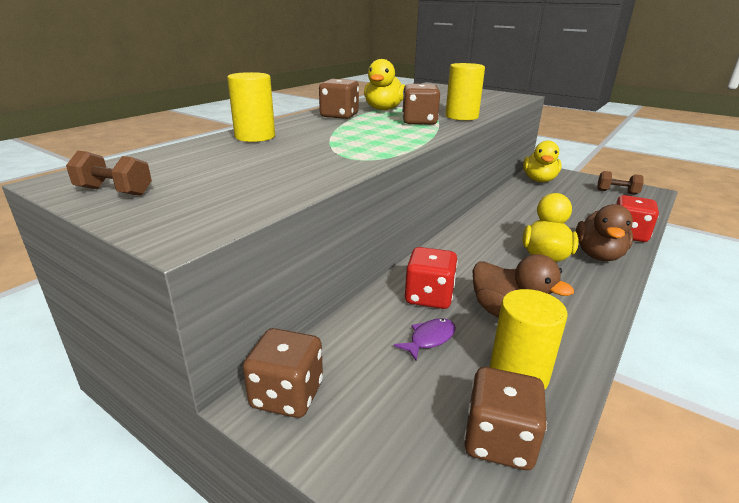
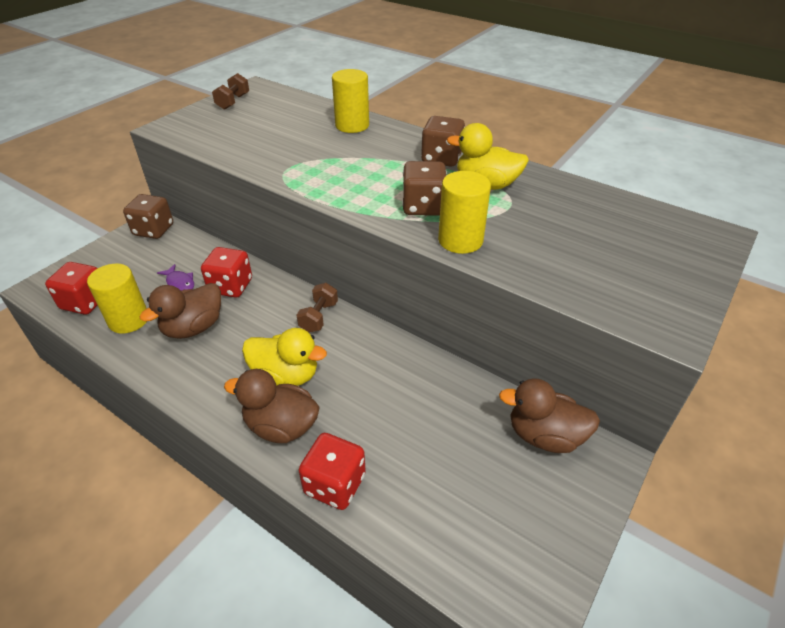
camera: 90 degrees right, 15 degrees up
(499, 440) = (85, 302): brown dice -> red dice
(539, 180) = (544, 436): yellow duck -> brown duck
(617, 192) = (510, 544): brown dumbbell -> brown dumbbell (318, 317)

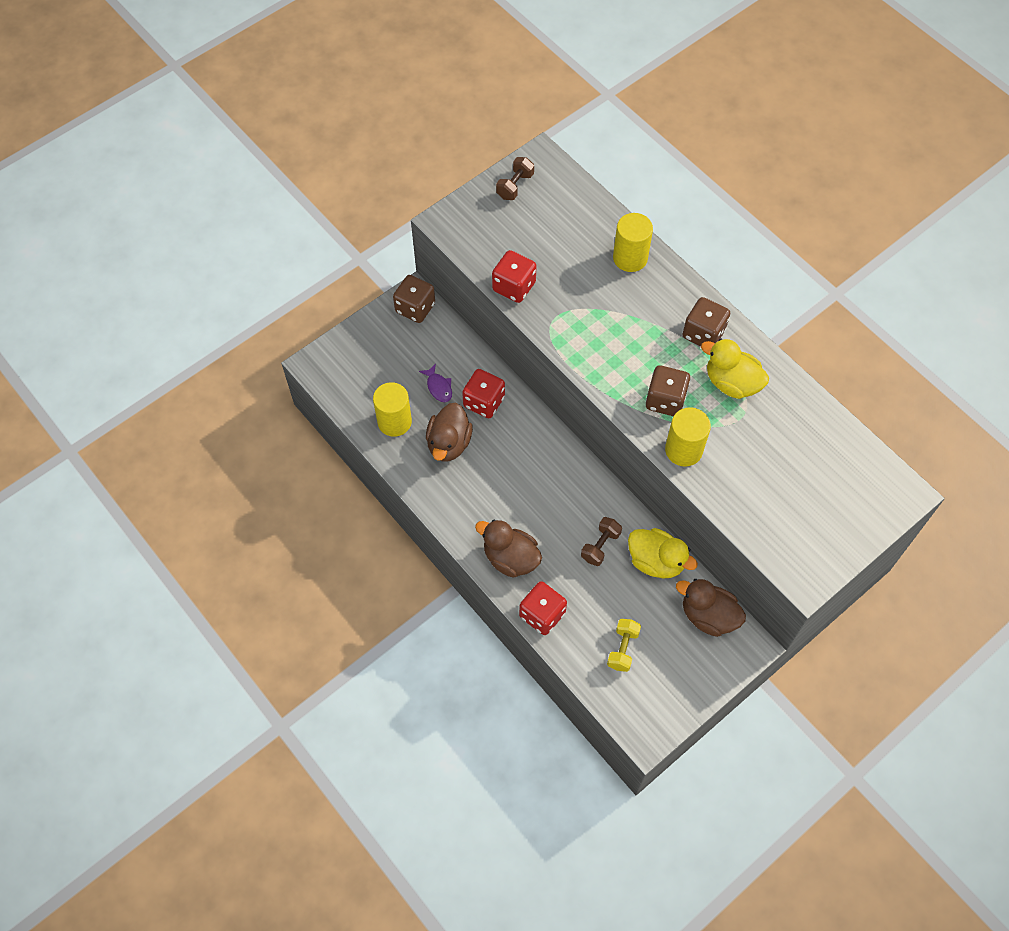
camera: 15 degrees right, 20 degrees up
(85, 302) = (356, 392): red dice -> red dice (514, 287)
(193, 327) = (449, 443): brown duck -> brown duck turned 45 degrees counterclockwise
(286, 376) = (520, 512): yellow duck -> yellow duck (656, 561)
(318, 317) = (557, 457): brown dumbbell -> brown dumbbell (600, 546)
(454, 502) = (623, 649): none -> yellow dumbbell

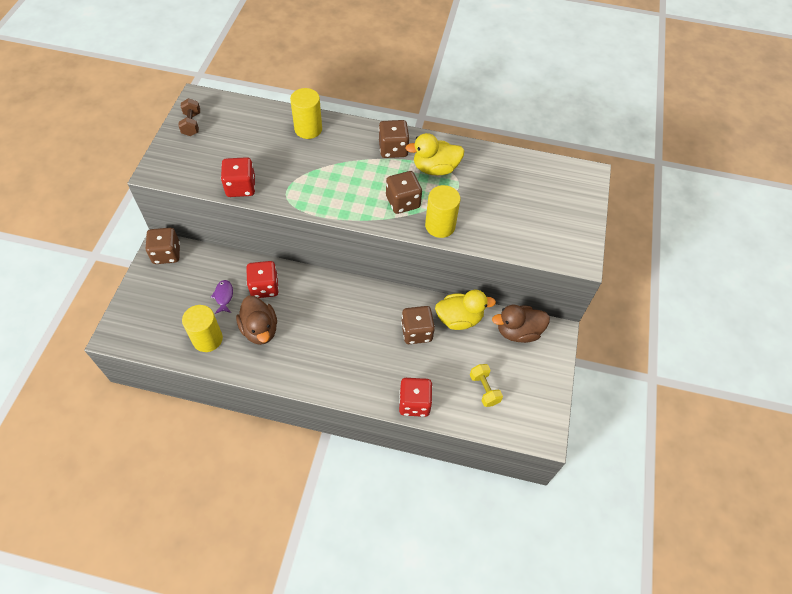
camera: 40 degrees left, 5 degrees down
(438, 387) = (224, 296): purple fish -> purple fish turned 120 degrees counterclockwise
(510, 558) = (363, 379): brown duck -> none
(600, 546) = (416, 332): brown dumbbell -> brown dice

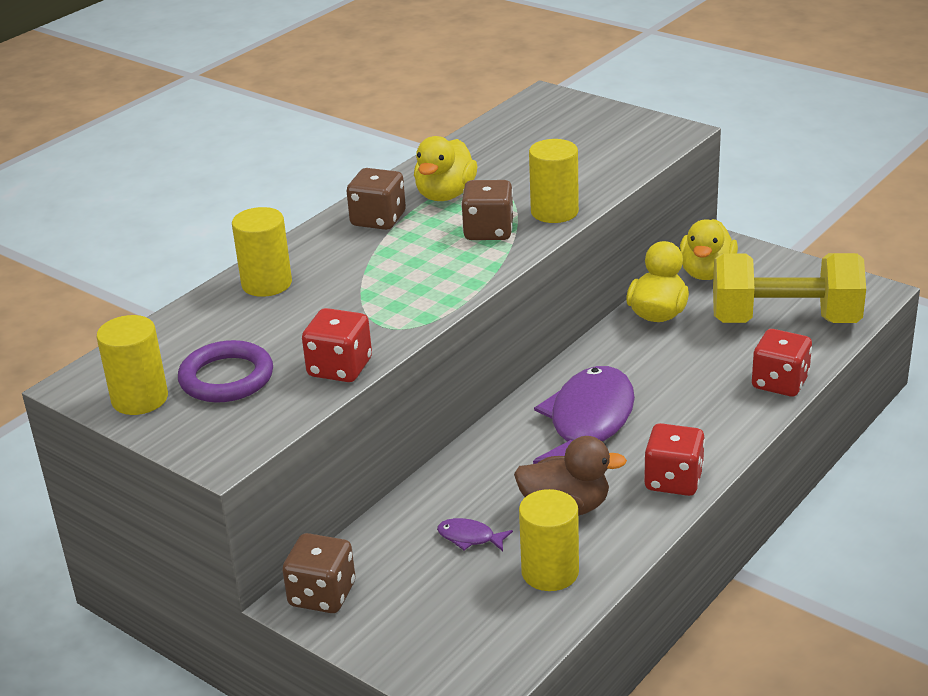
camera: 60 degrees left, 25 degrees down
(192, 124) = (140, 399): brown dumbbell -> yellow cylinder
(218, 148) = (226, 378): none -> purple ring
(264, 287) = (481, 487): red dice -> red dice (673, 480)
(337, 317) = (589, 422): none -> purple fish
(416, 332) = (660, 355): brown dice -> none
(484, 389) = (784, 320): yellow dumbbell -> yellow dumbbell, size x2.39
(518, 331) = (706, 273): brown duck -> yellow duck

